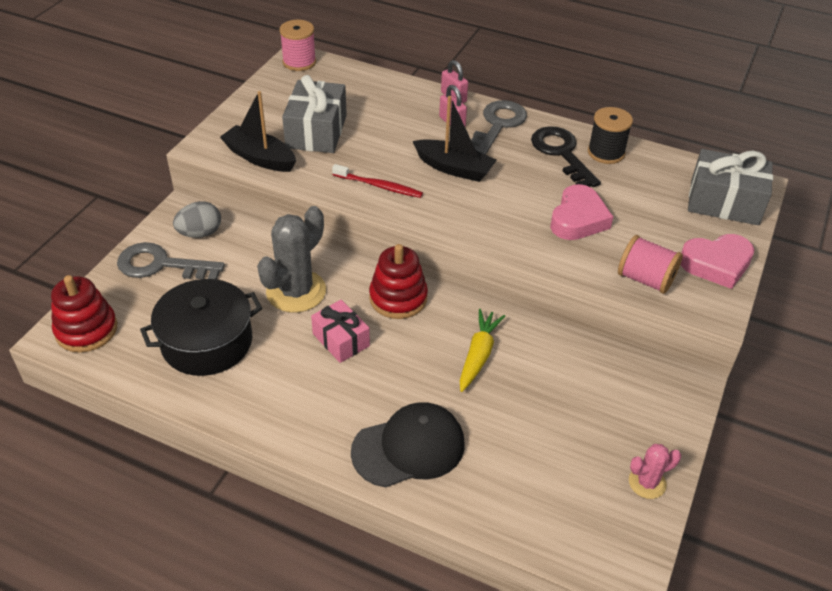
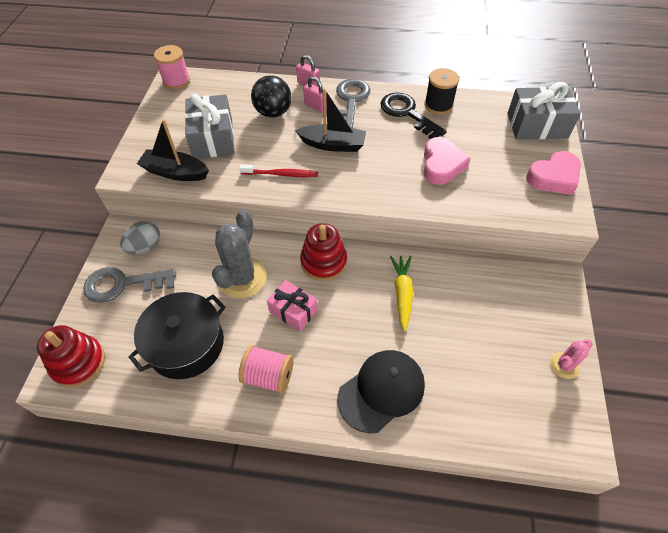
camera: 15 degrees left, 10 degrees up
(398, 119) = (273, 113): none -> black ball
(645, 279) = (510, 203): pink spool -> pink spool (269, 376)

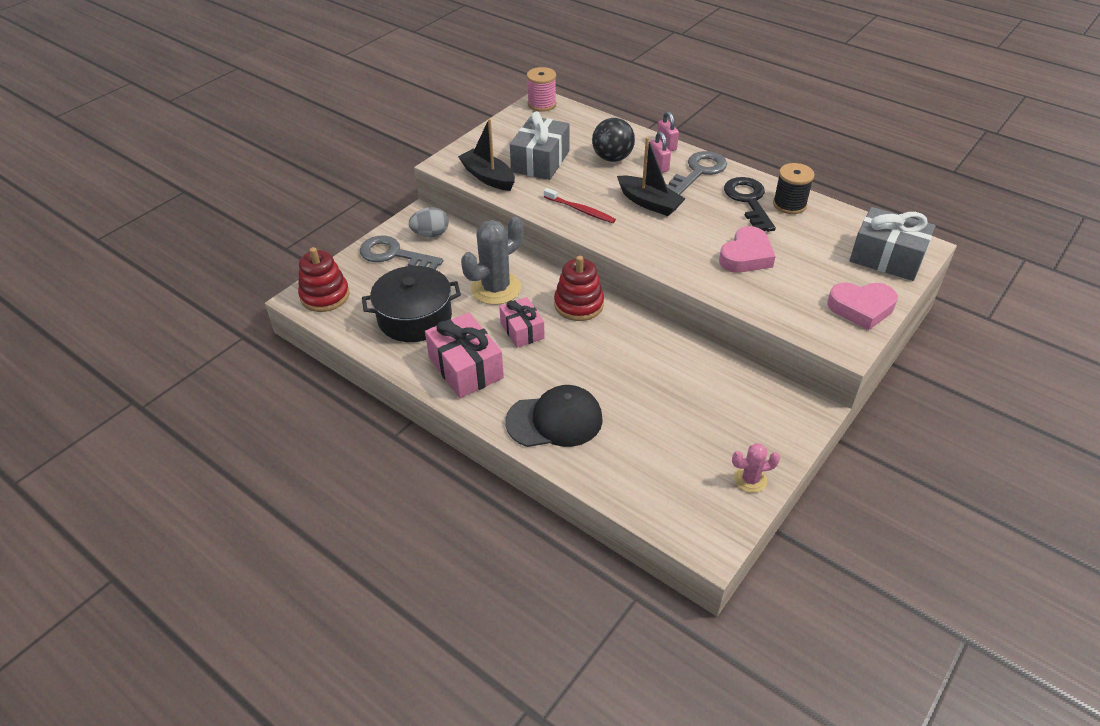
camera: 30 degrees right, 10 degrees down
(269, 376) = (465, 368): pink spool -> pink gift
(402, 294) = (633, 358): yellow carrot -> none

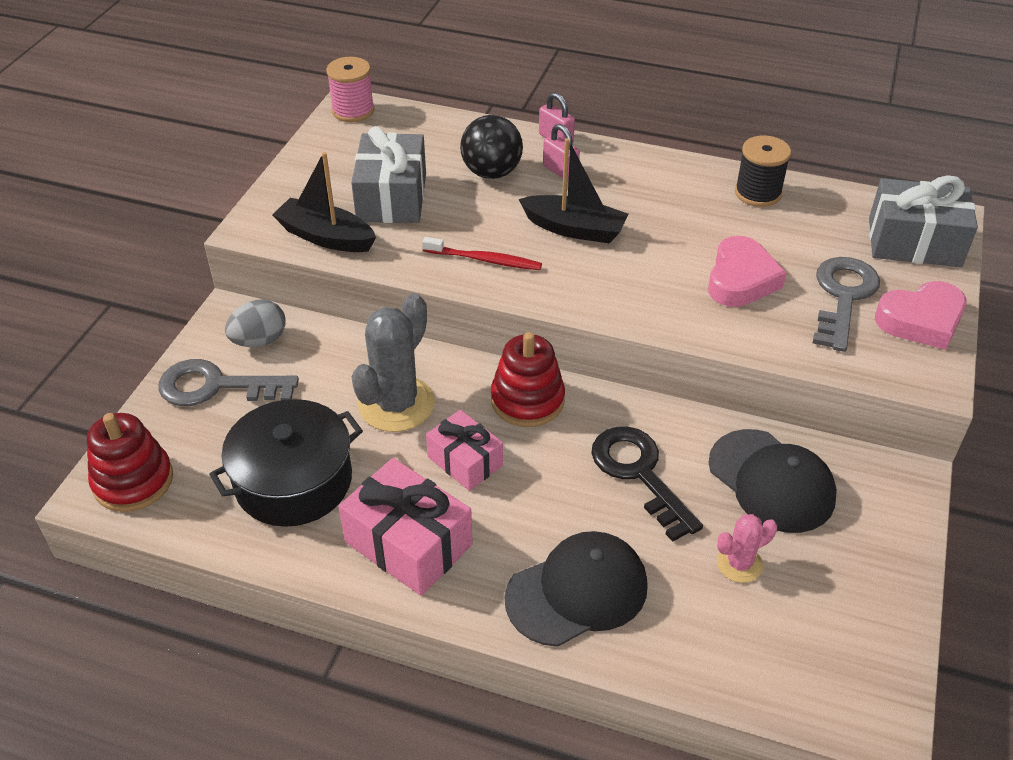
camera: 20 degrees left, 0 degrees up
(698, 172) = (617, 170): grey key -> grey key (843, 297)
(715, 389) = (771, 481): none -> black cap
(748, 201) = (704, 199): black key -> black key (639, 474)
(750, 479) = (882, 604): pink cactus -> pink cactus (739, 564)

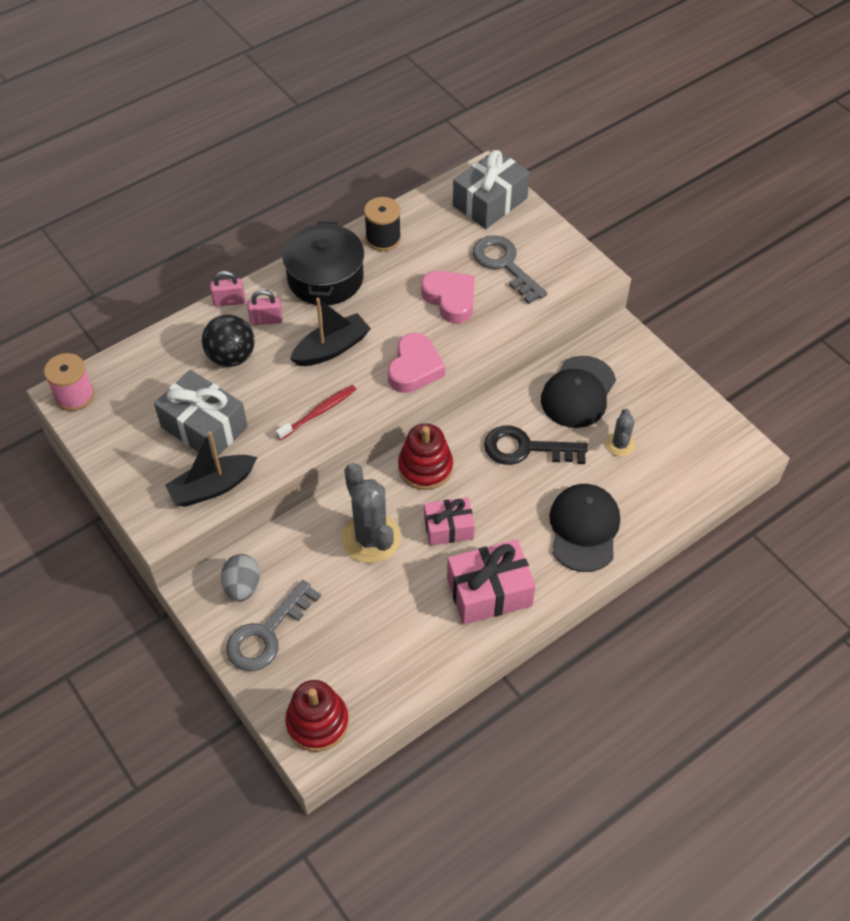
camera: 55 degrees left, 10 degrees up
(293, 481) = (392, 628): black pot -> black pot (325, 278)
(739, 564) = (620, 444): pink cactus -> grey cactus
(771, 481) = (578, 392): black cap -> black cap turned 120 degrees clockwise
(921, 321) = (551, 246): pink heart -> pink heart (414, 368)

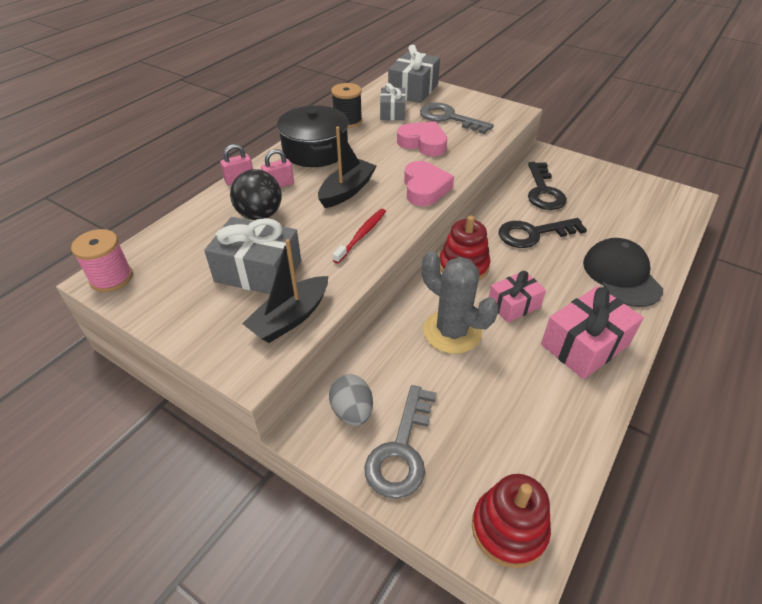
camera: 20 degrees left, 10 degrees down
(443, 237) = (392, 112): none -> grey gift
(578, 392) = (543, 191): black cap -> black key
(620, 444) = (599, 214): grey cactus -> none

